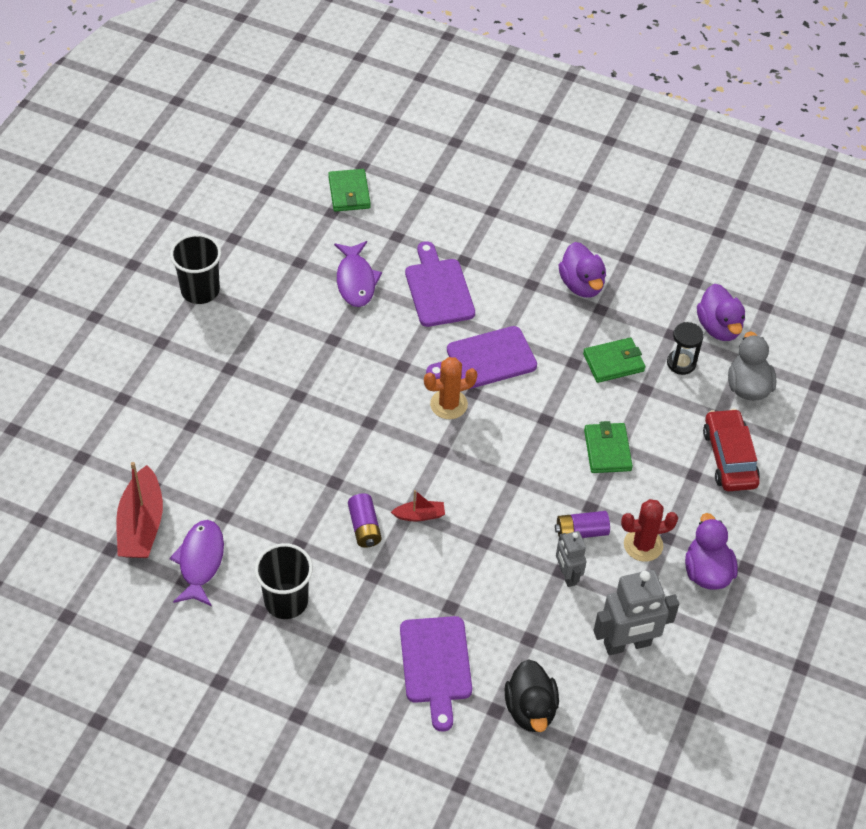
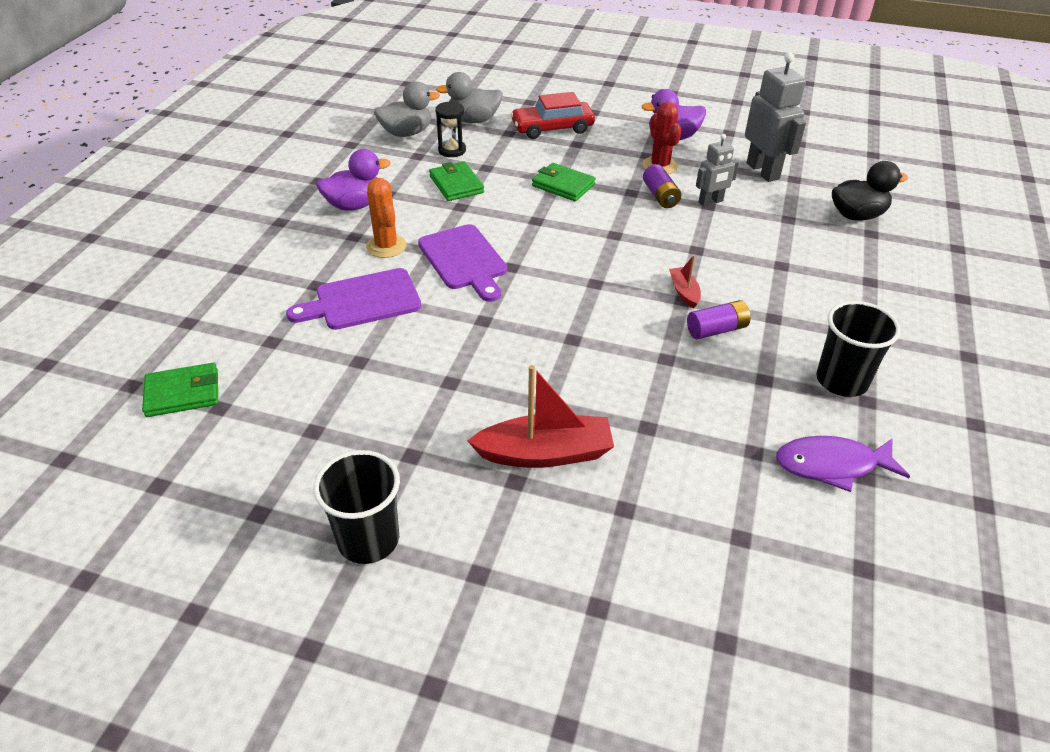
camera: 95 degrees left, 10 degrees down
(141, 524) = (808, 539): red boat -> red boat (545, 453)
(356, 280) = (348, 371): purple fish -> none
(436, 665) = (850, 269): purple cutting board -> none
(448, 404) = (532, 282): orange cactus -> orange cactus (386, 246)
(607, 450) = (563, 185): green wallet -> green wallet turned 45 degrees clockwise
(718, 327) = (407, 133): purple duck -> grey duck

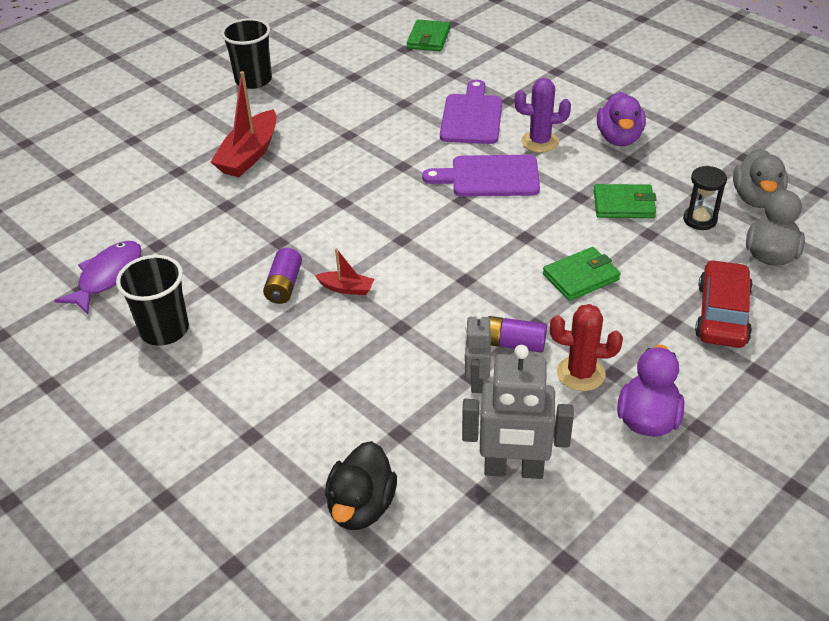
camera: 120 degrees right, 0 degrees up
(386, 246) = (540, 142): orange cactus -> purple cactus

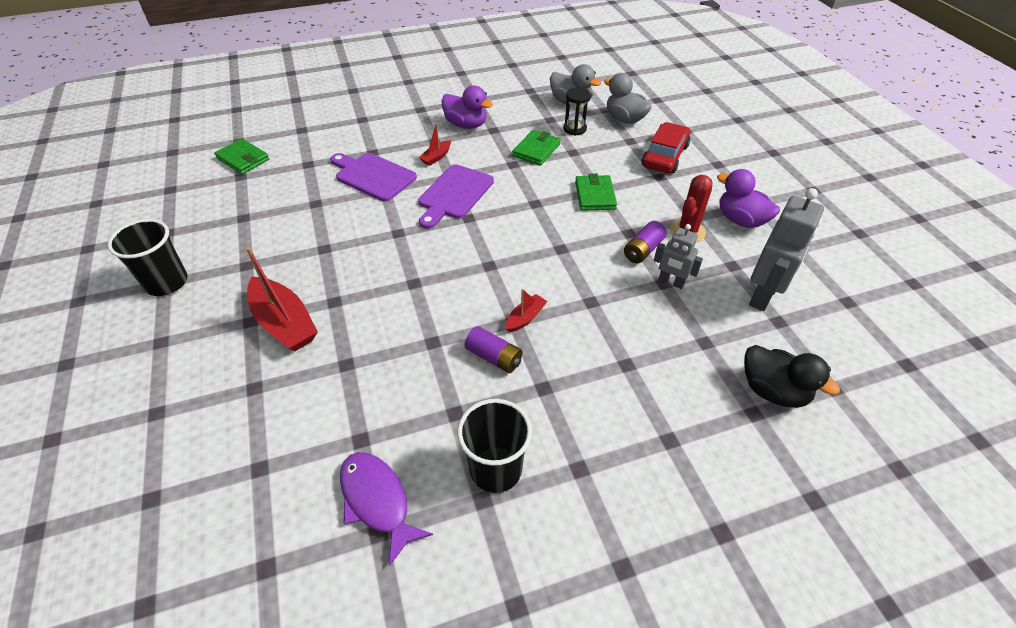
camera: 65 degrees left, 5 degrees up
(540, 142) = (436, 157): purple cactus -> red boat
(722, 314) = (664, 156): red car -> red car turned 75 degrees clockwise

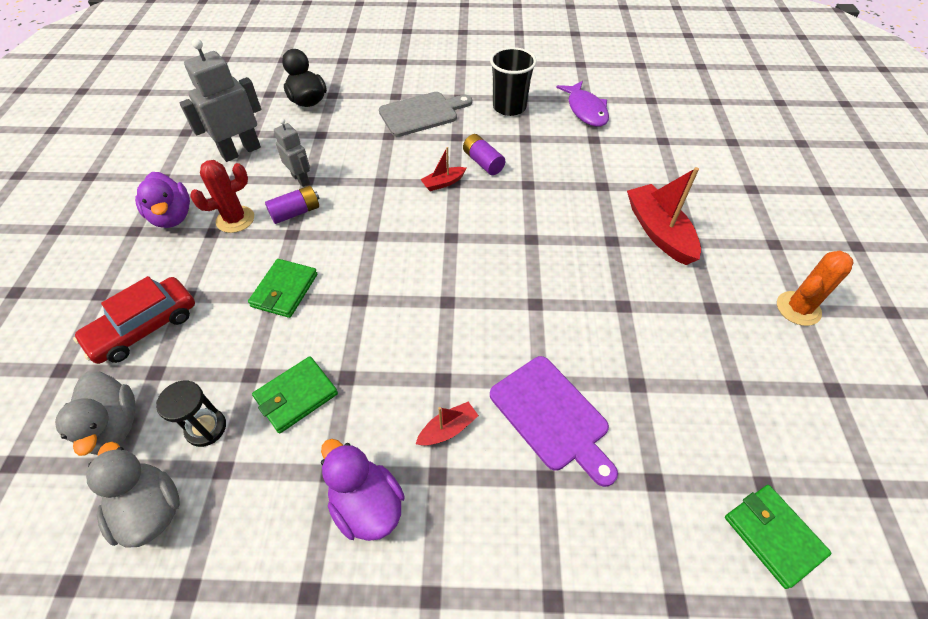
camera: 160 degrees left, 5 degrees up
(167, 283) = (798, 308): black cup -> orange cactus
(454, 194) = (450, 343): purple cutting board -> none
(610, 415) = (422, 114): none -> grey cutting board

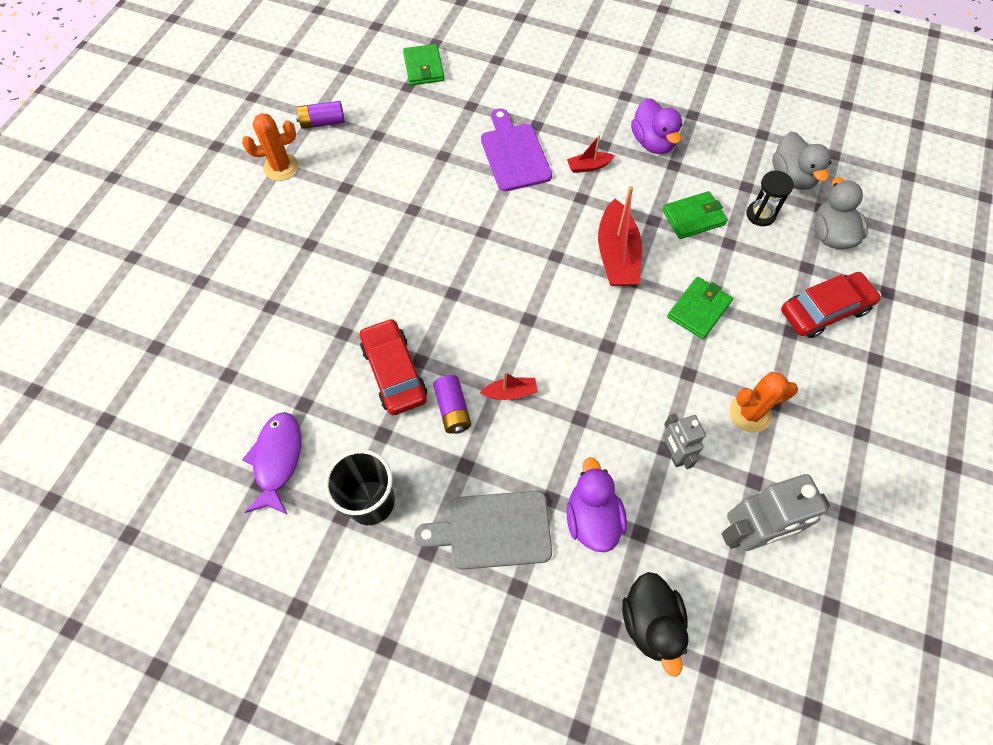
camera: 160 degrees left, 10 degrees up
(172, 217) = (822, 440): purple duck -> purple duck (592, 518)
(235, 219) = (750, 413): red cactus -> orange cactus
(296, 212) = (682, 402): purple battery -> purple battery (322, 122)
(542, 172) = (394, 372): none -> red car
(659, 232) = (331, 263): red boat -> red boat (617, 255)

